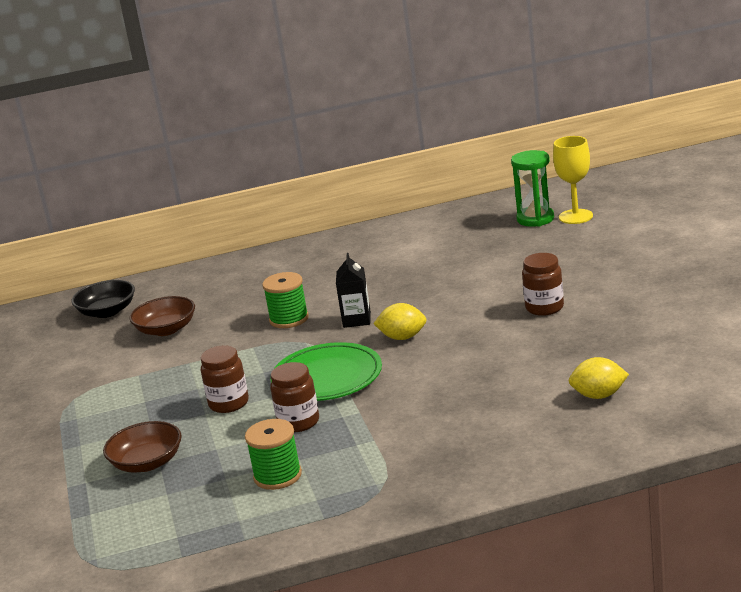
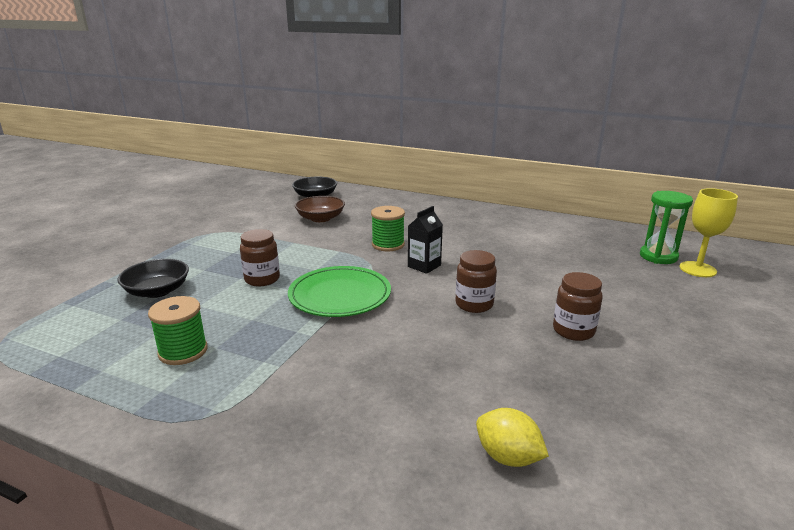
camera: 35 degrees right, 0 degrees up
(147, 463) = (157, 291): brown bowl -> black bowl
(298, 422) = (268, 318): brown jar -> brown jar (474, 304)
(402, 337) = (432, 294): yellow lemon -> none

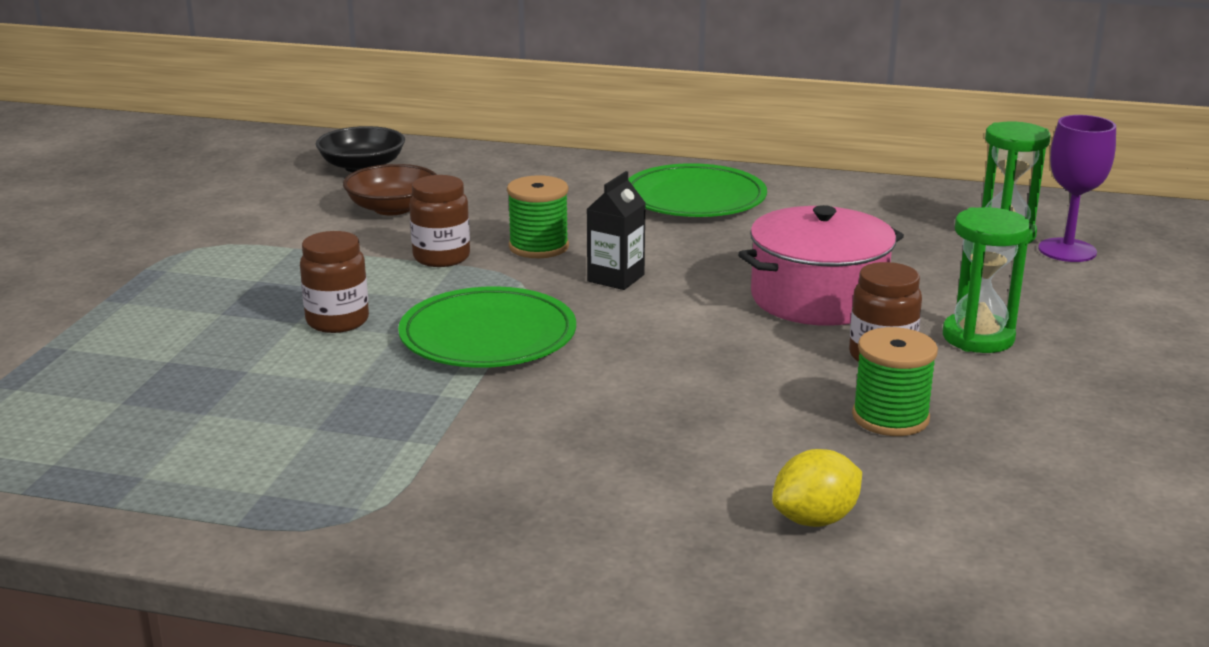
camera: 10 degrees left, 0 degrees up
(157, 291) = (157, 354): black bowl -> none
(183, 351) = (263, 439): green spool -> green spool (890, 417)
(474, 304) = (717, 331): brown jar -> brown jar (441, 257)
(481, 223) = (694, 198): none -> green plate
(508, 457) = (815, 519): yellow lemon -> yellow lemon turned 60 degrees counterclockwise
(539, 288) = (818, 298): none -> pink pot
(638, 323) = (978, 337): none -> green hourglass
(697, 269) = (1067, 250): yellow goblet -> purple goblet

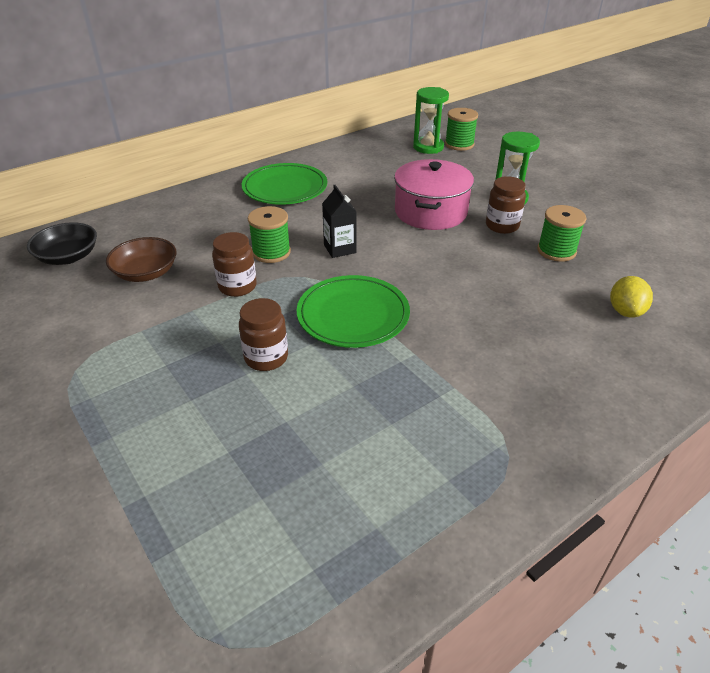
camera: 50 degrees left, 15 degrees up
(1067, 250) = (459, 144): purple goblet -> green spool

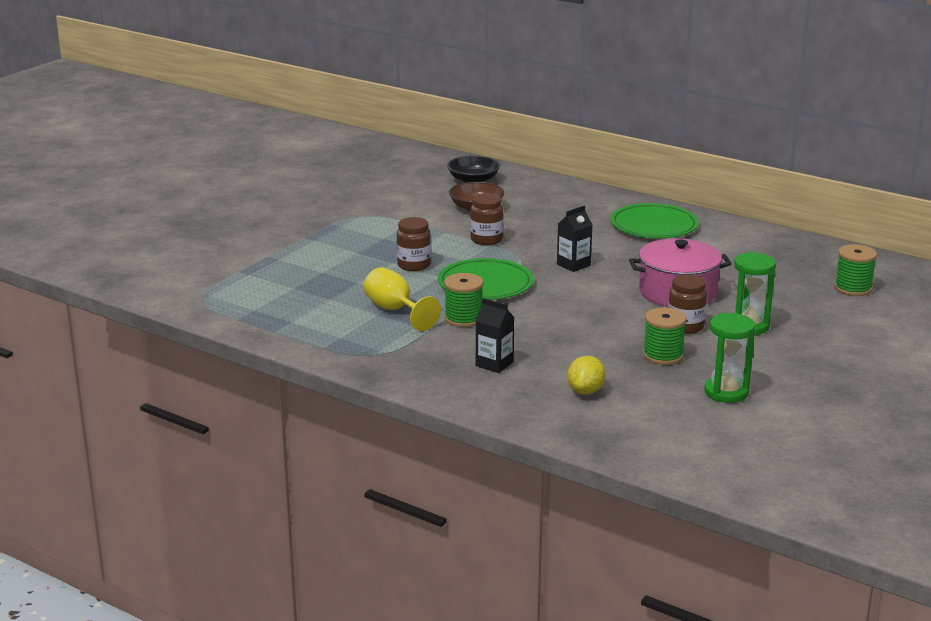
camera: 70 degrees right, 15 degrees down
(271, 252) = (543, 241): green spool -> green spool (463, 319)
(388, 405) = (395, 310): none -> yellow goblet
(428, 147) = (823, 273): green hourglass -> green hourglass (726, 392)
(556, 357) = (494, 364): none -> black carton
(625, 311) = (585, 391): yellow lemon -> yellow lemon turned 60 degrees counterclockwise

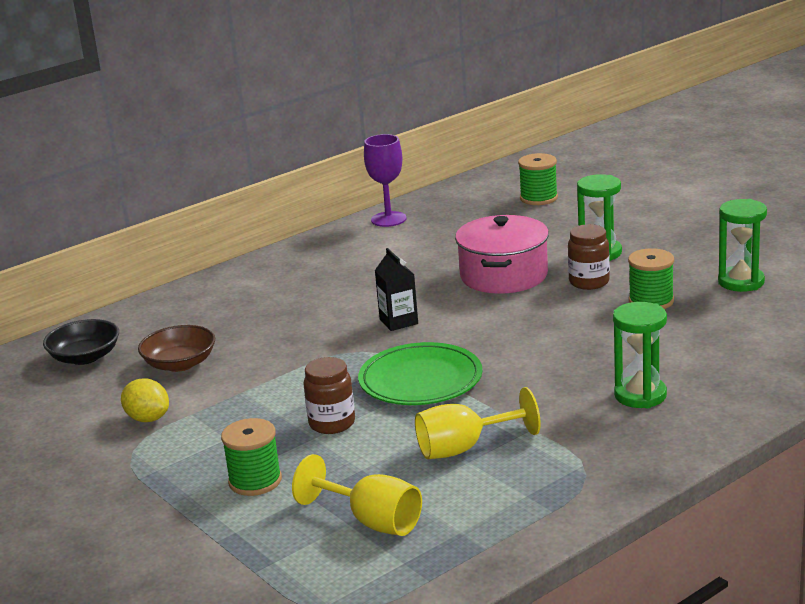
camera: 70 degrees left, 0 degrees up
(298, 295) = (372, 521): none -> yellow goblet
(463, 319) = (511, 403): green spool -> green spool (255, 481)
(486, 240) = (287, 367): brown jar -> none
(494, 364) = (640, 395): black carton -> green hourglass
(585, 391) = (721, 350): yellow lemon -> yellow lemon (148, 418)
(653, 226) = (323, 266): green plate -> none
(760, 235) = (388, 219): none -> purple goblet

